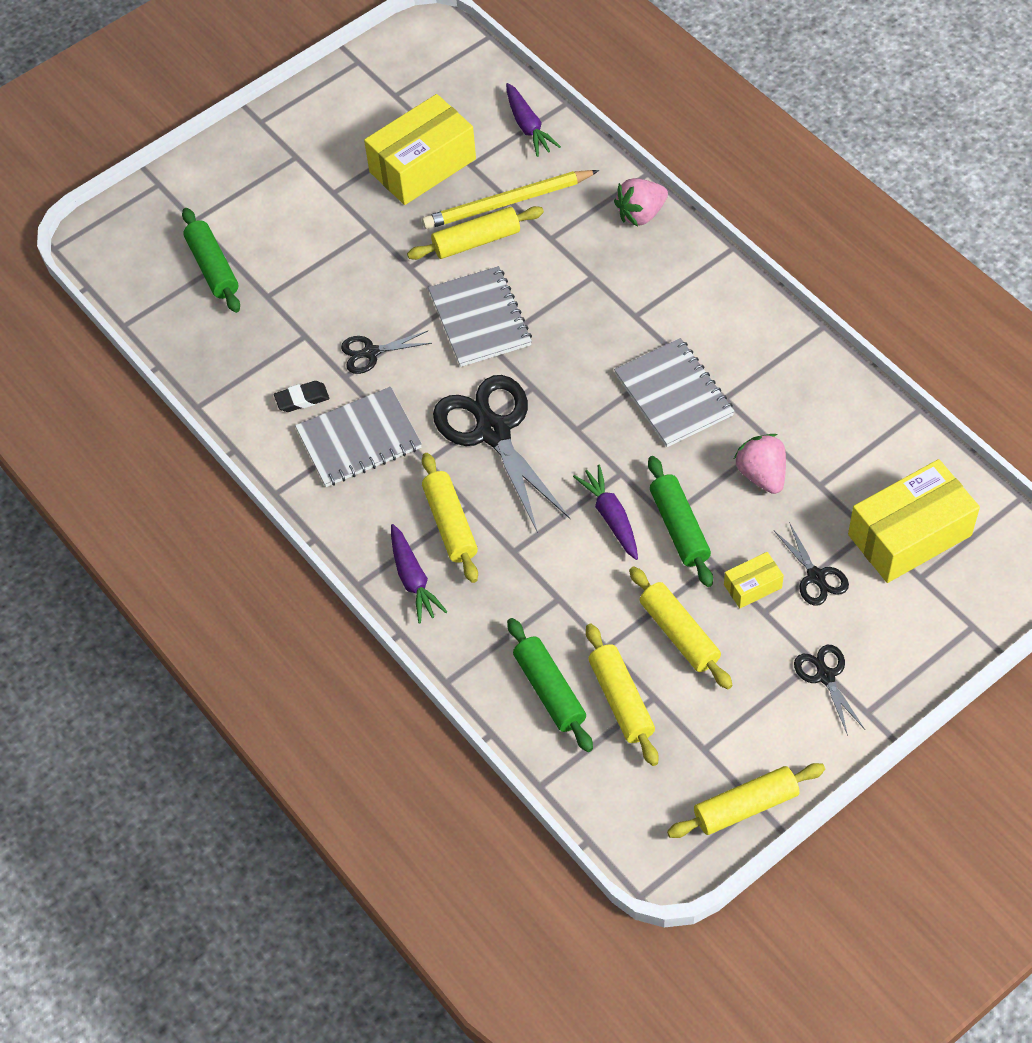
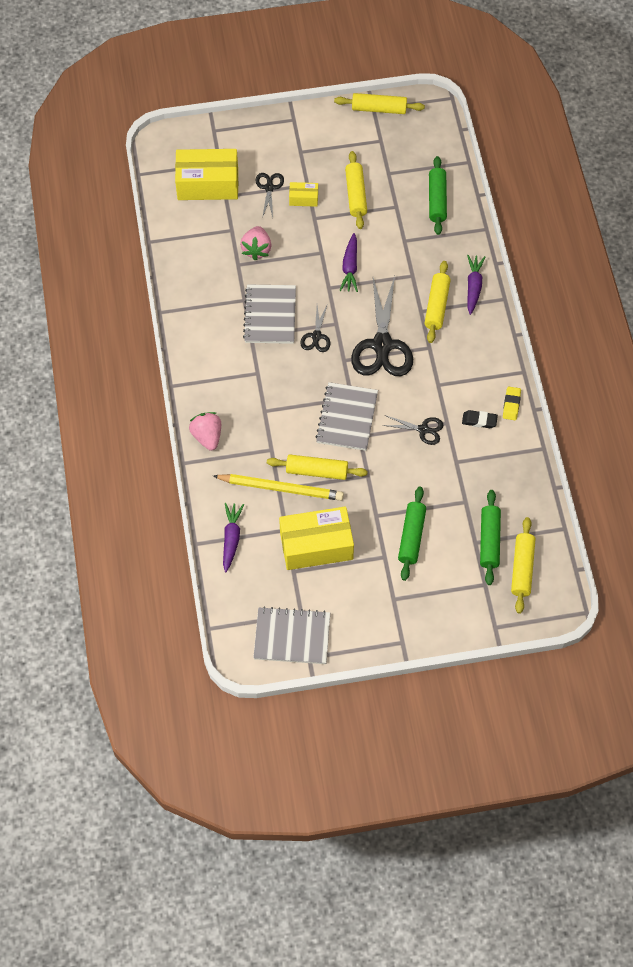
camera: 155 degrees left, 5 degrees up
(269, 440) = (511, 405): none -> yellow eraser
(359, 439) = (459, 379): grey notebook -> grey notebook (292, 637)
(621, 700) = (405, 179): yellow rolling pin -> yellow rolling pin (522, 568)
(641, 214) = (207, 436): pink strawberry -> pink strawberry turned 105 degrees counterclockwise
(679, 527) = (319, 244): green rolling pin -> green rolling pin (411, 537)
(825, 676) = (300, 143): black scissors -> black scissors (316, 336)

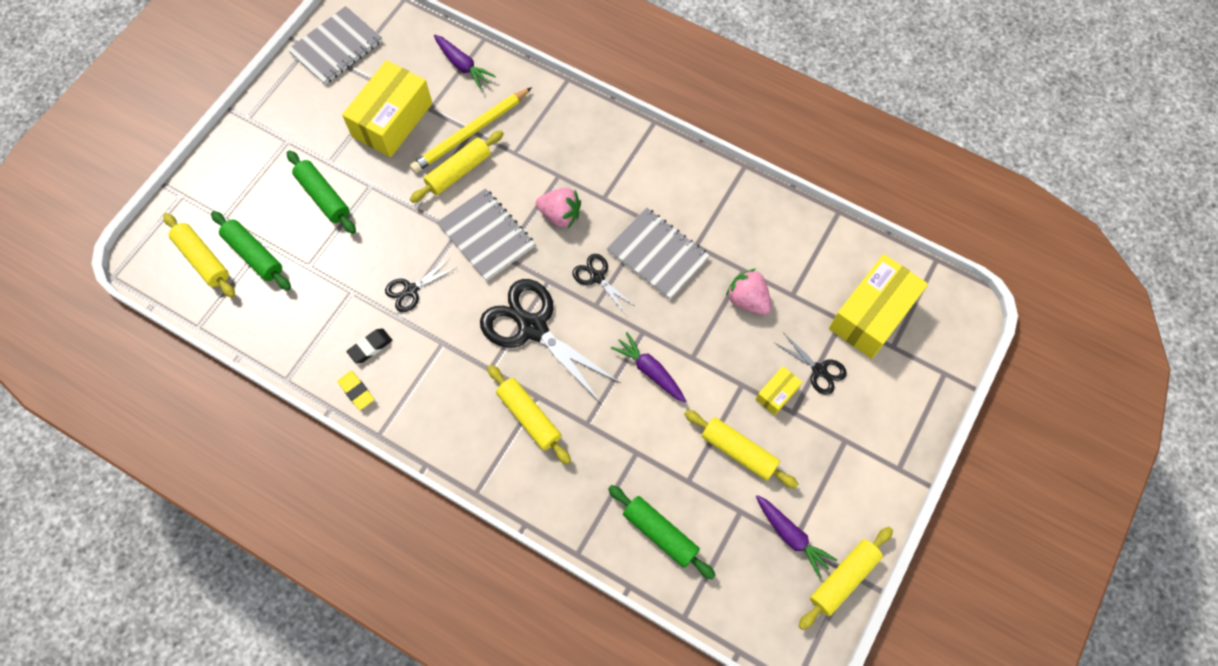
camera: 130 degrees right, 5 degrees up
(207, 436) = (576, 114): pink strawberry -> pink strawberry (560, 215)
(473, 287) = (518, 474): purple carrot -> purple carrot (791, 536)

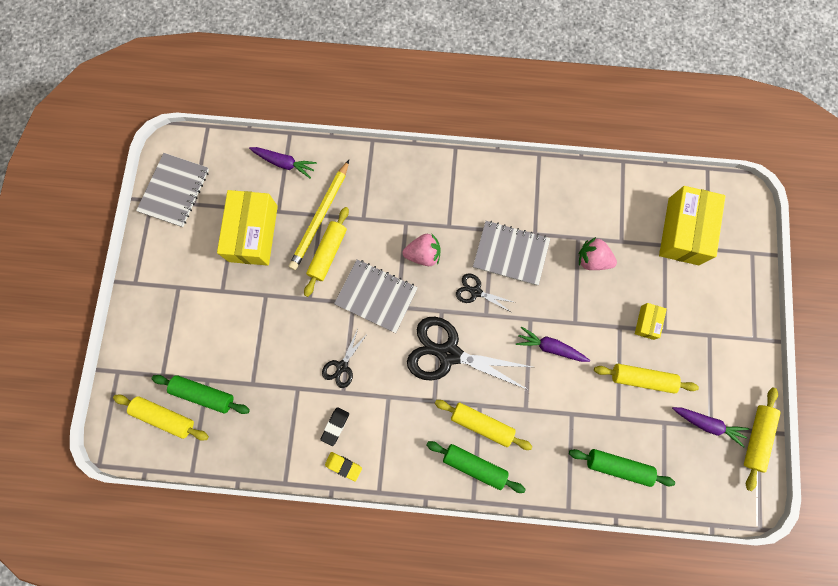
camera: 25 degrees left, 10 degrees up
(323, 196) = (233, 321): green rolling pin -> green rolling pin (474, 465)
(819, 370) = (667, 291): black scissors -> none

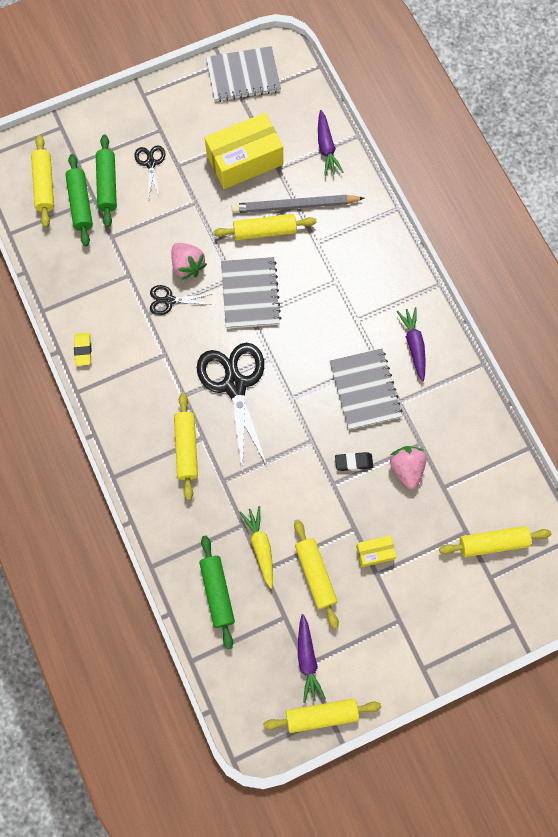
camera: 60 degrees right, 5 degrees down
(320, 217) = (295, 206): yellow pencil -> grey pencil
(335, 426) = (113, 324): black eraser -> black eraser (353, 462)
(423, 254) = (315, 312): pink strawberry -> pink strawberry (187, 266)
(474, 465) = (145, 461): green rolling pin -> green rolling pin (107, 185)
(476, 292) = (308, 378): black scissors -> black scissors (150, 163)
(550, 347) = (295, 473): purple carrot -> purple carrot (414, 345)
(597, 409) = (260, 547): none -> yellow carrot
(683, 231) = (493, 543): yellow box -> yellow rolling pin

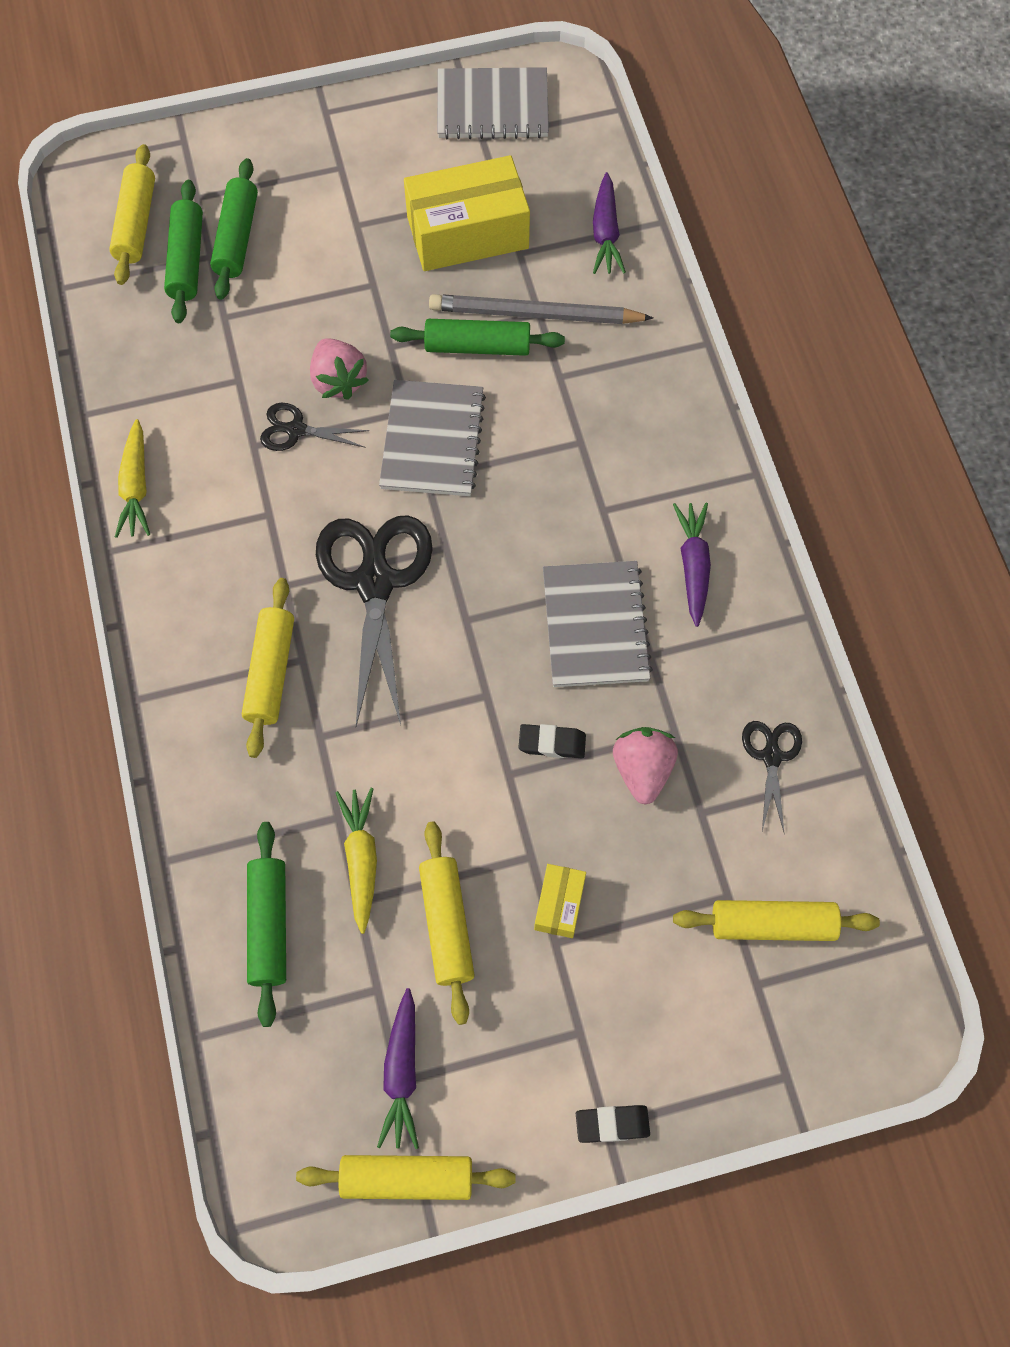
camera: 10 degrees right, 5 degrees down
(83, 350) = (136, 486): yellow eraser -> yellow carrot
(150, 163) = (314, 215): black scissors -> black scissors (771, 756)
(265, 231) = (477, 346): yellow rolling pin -> green rolling pin
(375, 552) = (559, 904): yellow box -> yellow box turned 75 degrees counterclockwise
(426, 667) = (612, 1124): none -> black eraser

